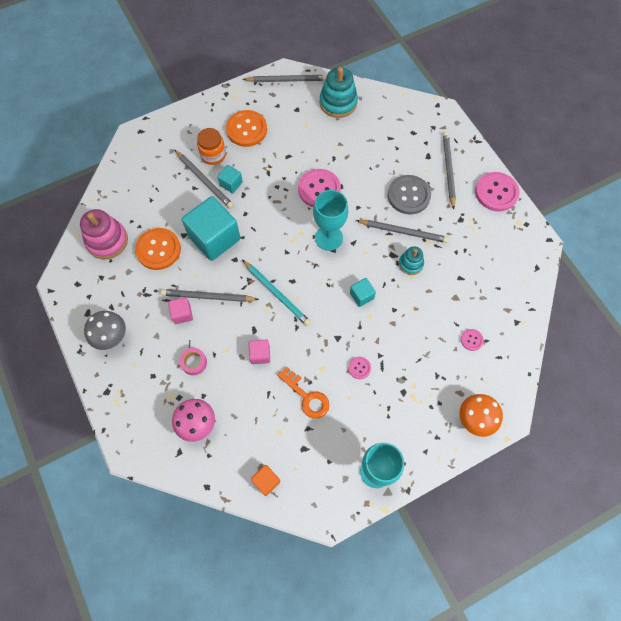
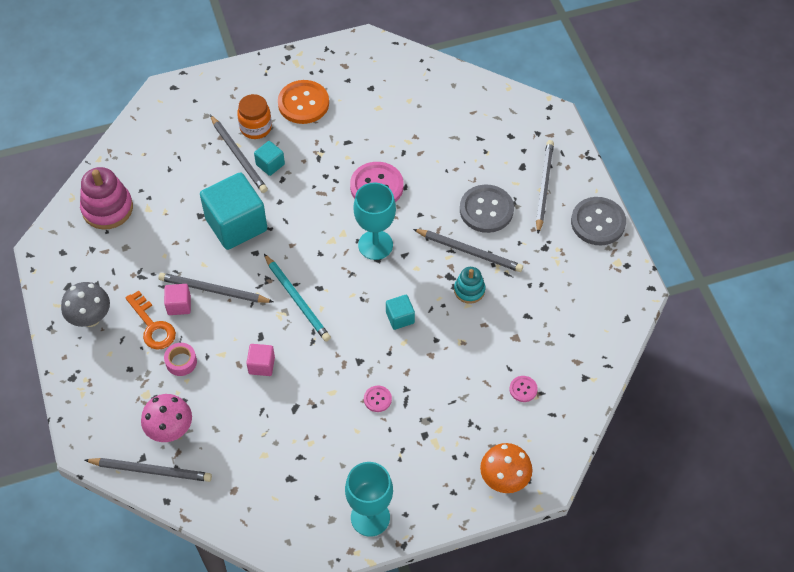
camera: 10 degrees right, 10 degrees down
(158, 249) = (166, 228): orange button -> none
(266, 481) = (237, 506): orange cube -> none
(287, 80) = (366, 51): grey pencil -> grey pencil (151, 470)
(306, 396) = (306, 421): orange key -> orange key (152, 325)
(338, 102) = (424, 87): turquoise stacking toy -> none
(496, 192) = (598, 222): pink button -> grey button

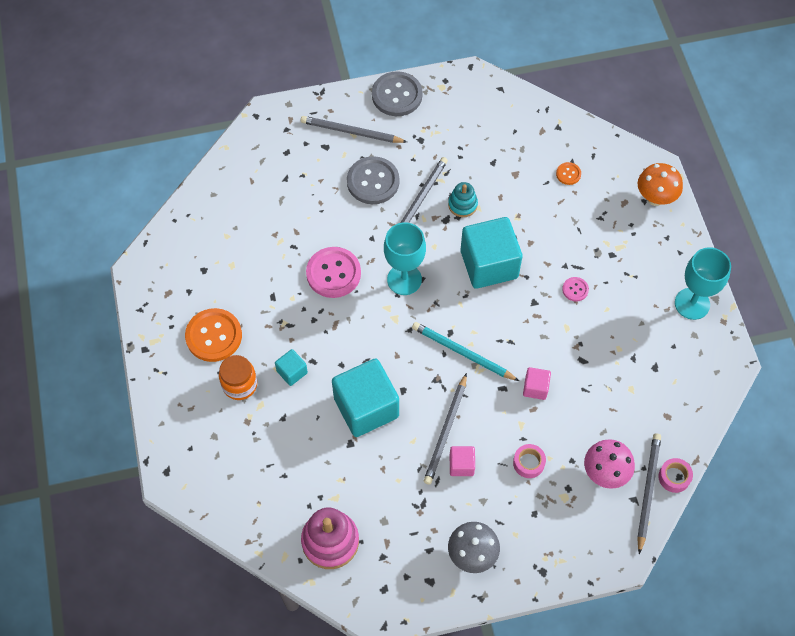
camera: 85 degrees left, 5 degrees up
(152, 325) = (484, 491): orange key -> none
(166, 496) = (674, 477): none -> pink tape
(239, 156) = (276, 403): grey pencil -> none
(297, 299) = (462, 353): turquoise pencil -> turquoise pencil turned 120 degrees counterclockwise
(400, 318) = (489, 264): turquoise cube -> turquoise cube, size x2.16
(523, 389) = (568, 174): pink button -> orange button

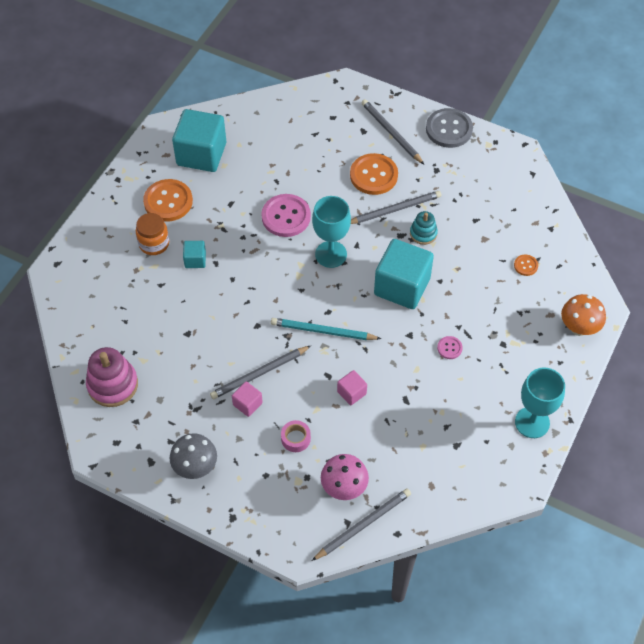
camera: 40 degrees right, 5 degrees down
(366, 407) = (221, 318): turquoise cube -> turquoise cube (201, 154)
(373, 181) = (373, 175): grey button -> orange button
(462, 353) = (323, 331): turquoise pencil -> turquoise pencil turned 60 degrees counterclockwise
(674, 477) = (393, 531): pink tape -> none

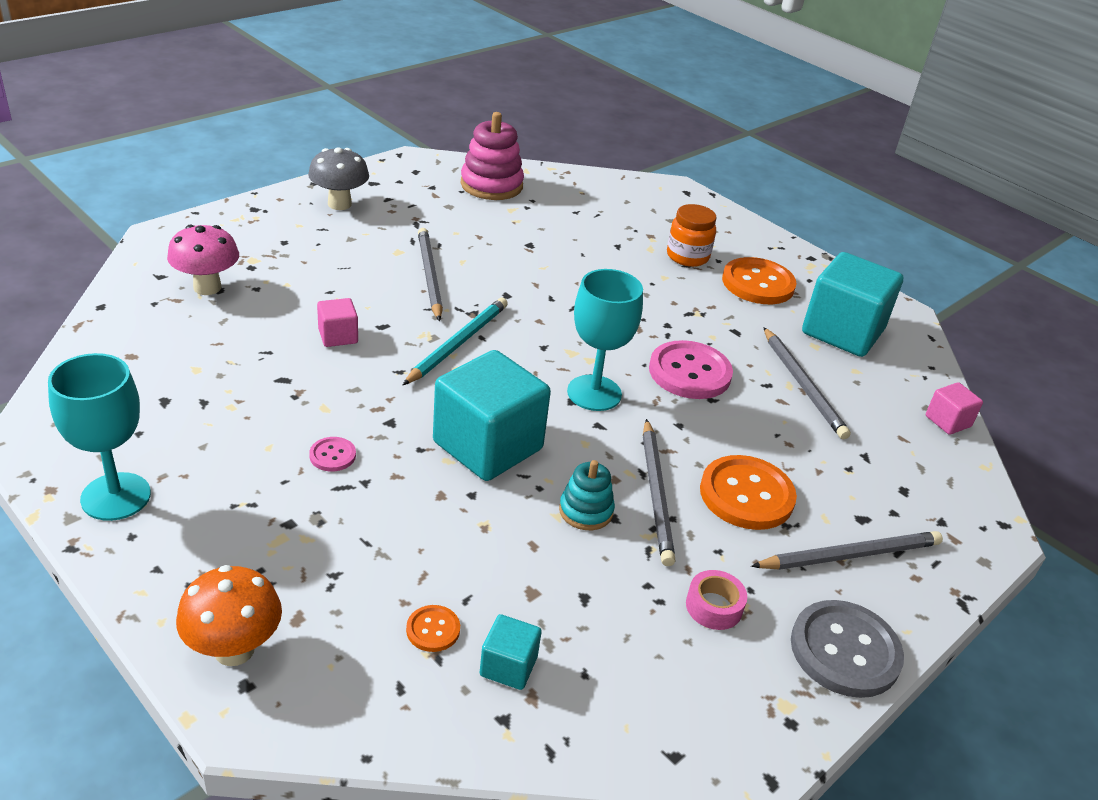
camera: 105 degrees right, 20 degrees down
(195, 260) = (645, 278): turquoise cube -> turquoise cube (508, 666)
(247, 404) = (392, 256): pink cube -> pink cube (947, 421)
(295, 438) = (311, 274): pink tape -> pink tape (714, 607)
(363, 524) = (143, 285): grey pencil -> grey pencil (803, 385)

